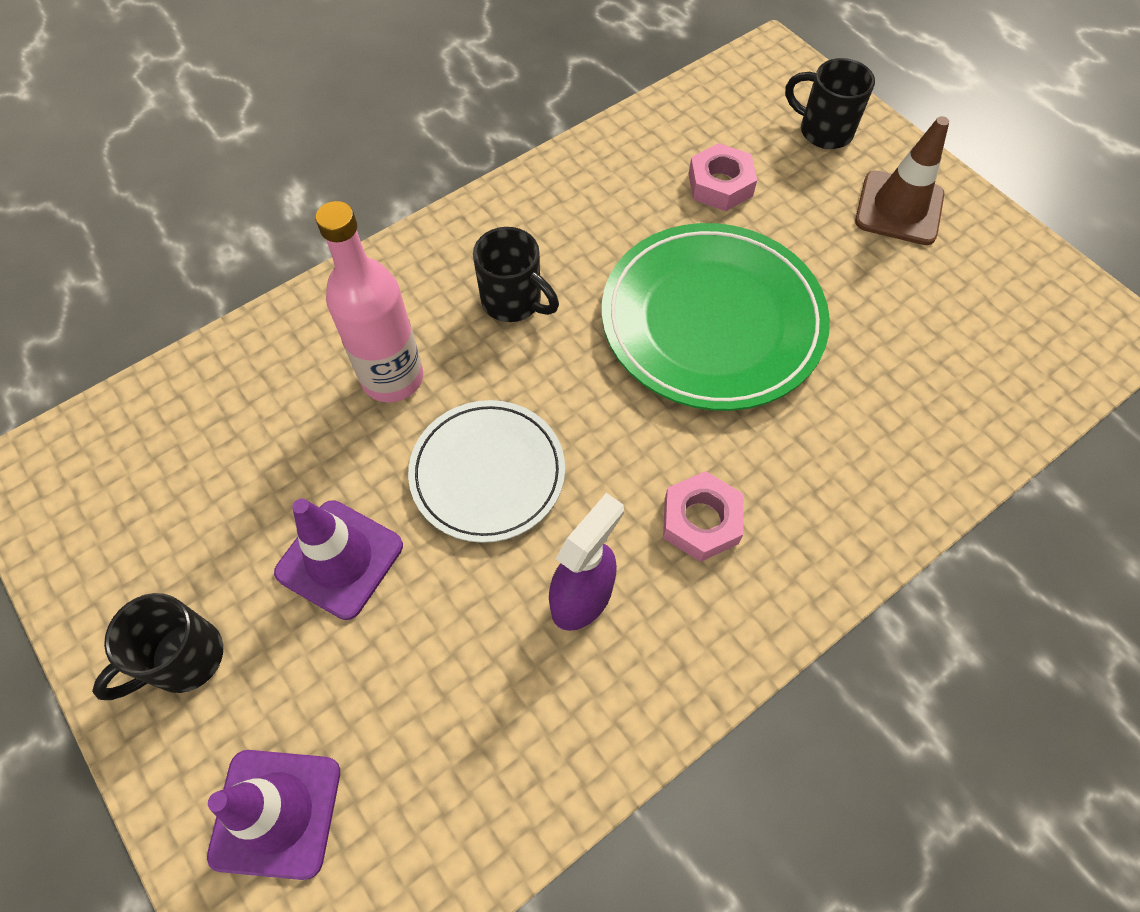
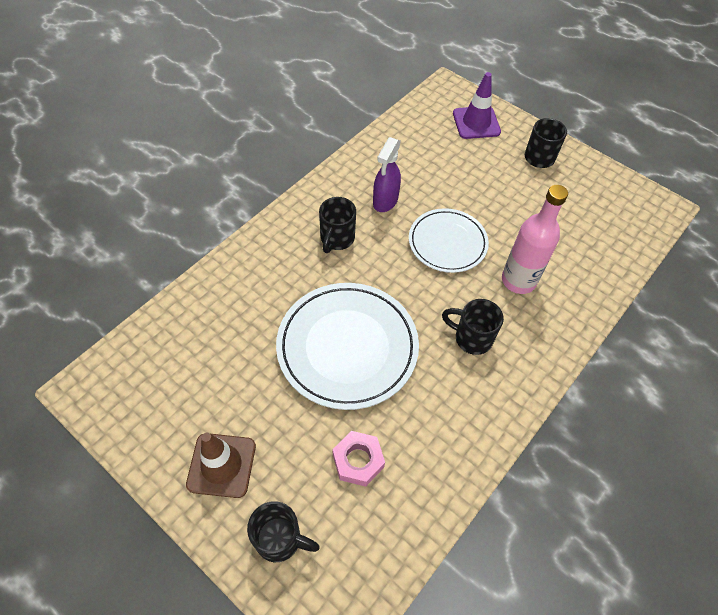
camera: 165 degrees right, 5 degrees down
(339, 559) = (498, 198): purple traffic cone -> none
(701, 521) = (337, 239): pink nut -> black mug
(712, 321) = (347, 347): green plate -> white plate

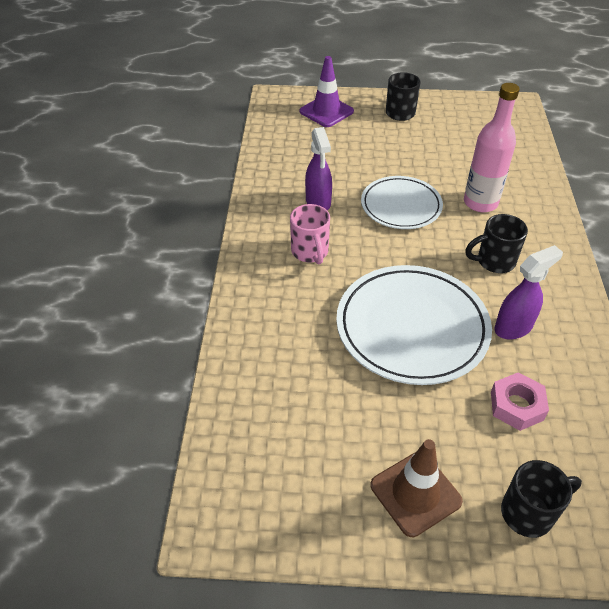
camera: 35 degrees left, 10 degrees down
(337, 239) = (310, 252): black mug -> pink mug
(425, 401) = (513, 327): none -> purple spray bottle

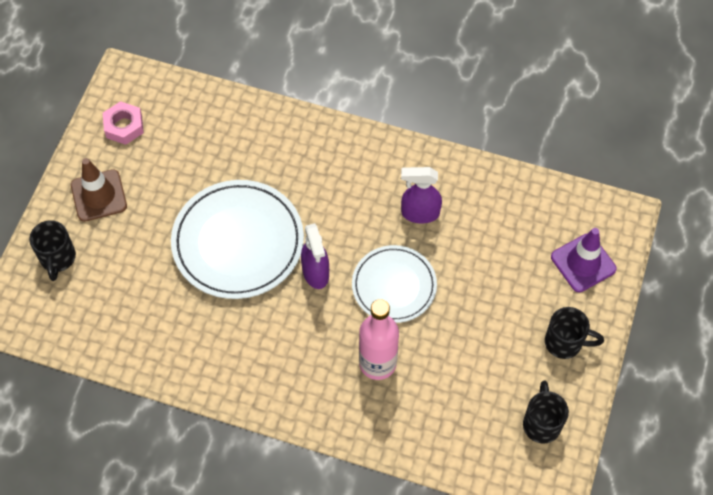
camera: 105 degrees right, 15 degrees up
(310, 252) = (351, 189): pink mug -> none
(494, 261) = (291, 339): black mug -> black mug (541, 423)
(513, 327) = (211, 321): purple spray bottle -> purple spray bottle (316, 273)
(516, 405) = (138, 288): pink nut -> pink nut (124, 126)

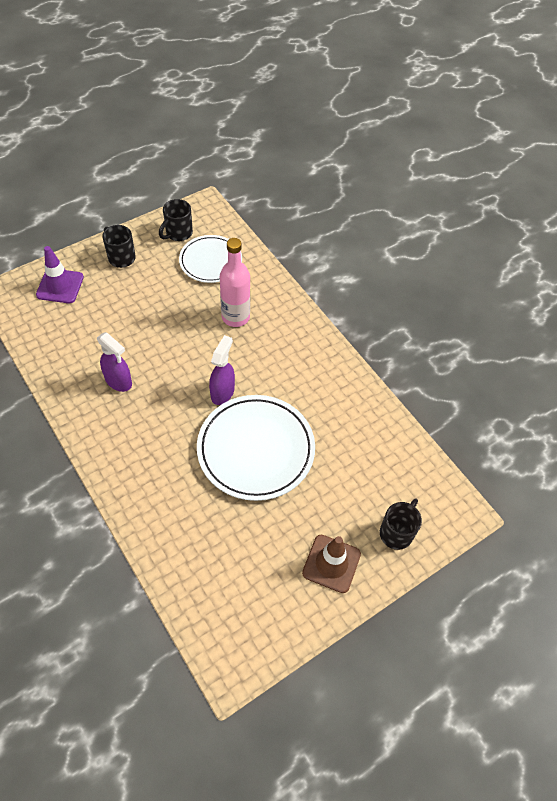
camera: 145 degrees left, 5 degrees down
(124, 126) = (267, 615): pink nut -> none
(394, 286) = (182, 350): white plate -> white plate (210, 261)

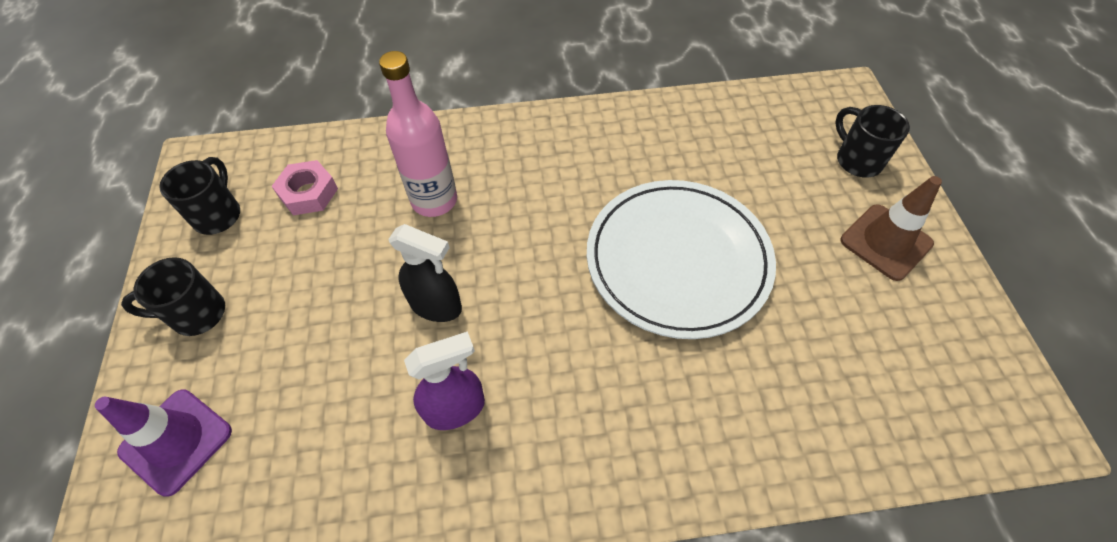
camera: 60 degrees left, 0 degrees up
(170, 348) = (436, 306): none -> black spray bottle
(178, 233) = (218, 214): black mug -> black mug turned 150 degrees counterclockwise
(210, 261) = (308, 193): white plate -> pink nut
(223, 392) = (559, 265): purple spray bottle -> none

